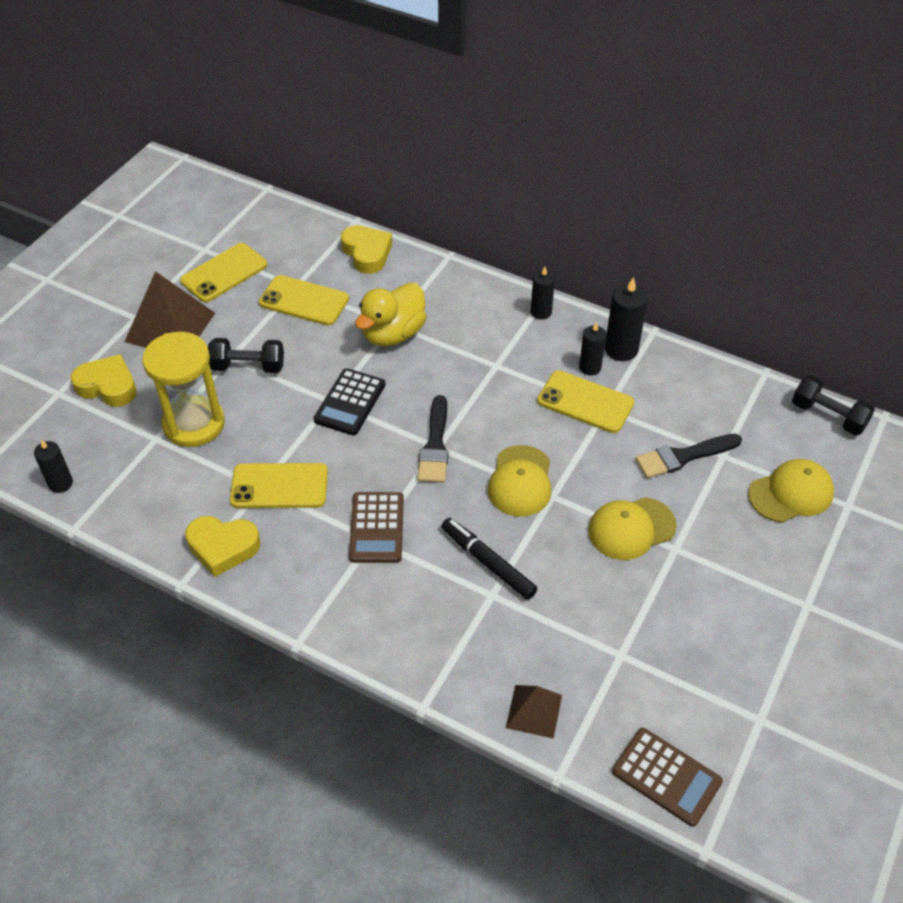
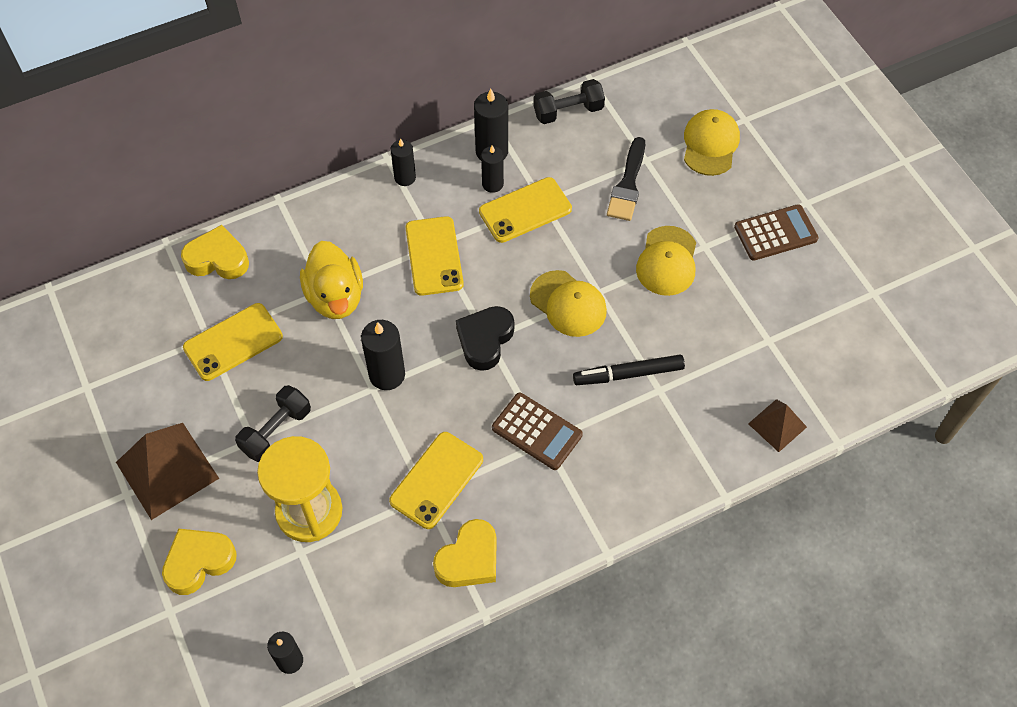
camera: 55 degrees left, 10 degrees up
(224, 273) = (135, 387): yellow phone -> yellow phone (434, 256)
(350, 402) = (387, 375): black calculator -> black candle
(435, 445) = (485, 340): black brush -> black heart
(666, 777) = (880, 377): brown calculator -> brown calculator (775, 233)
(828, 416) = (661, 73): black dumbbell -> black dumbbell (568, 111)

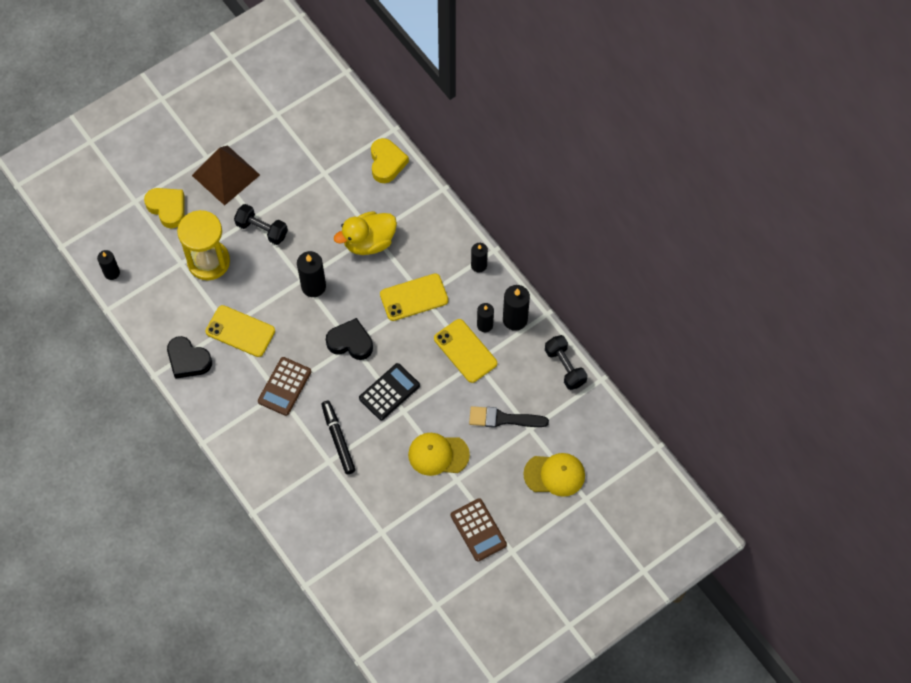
camera: 80 degrees right, 5 degrees up
(233, 342) = (323, 189): yellow phone -> none
(469, 559) = (188, 360): yellow heart -> black heart
(568, 304) = (389, 392): yellow cap -> black calculator
(777, 425) = (313, 543): brown pyramid -> none

